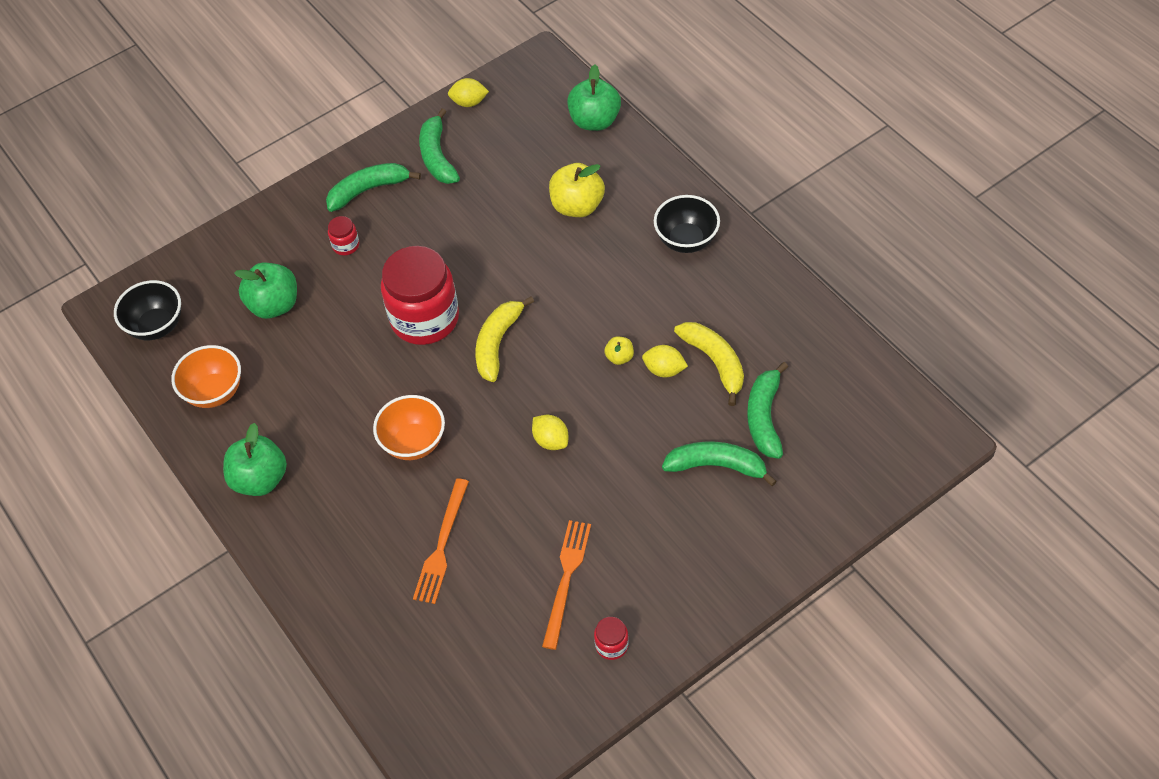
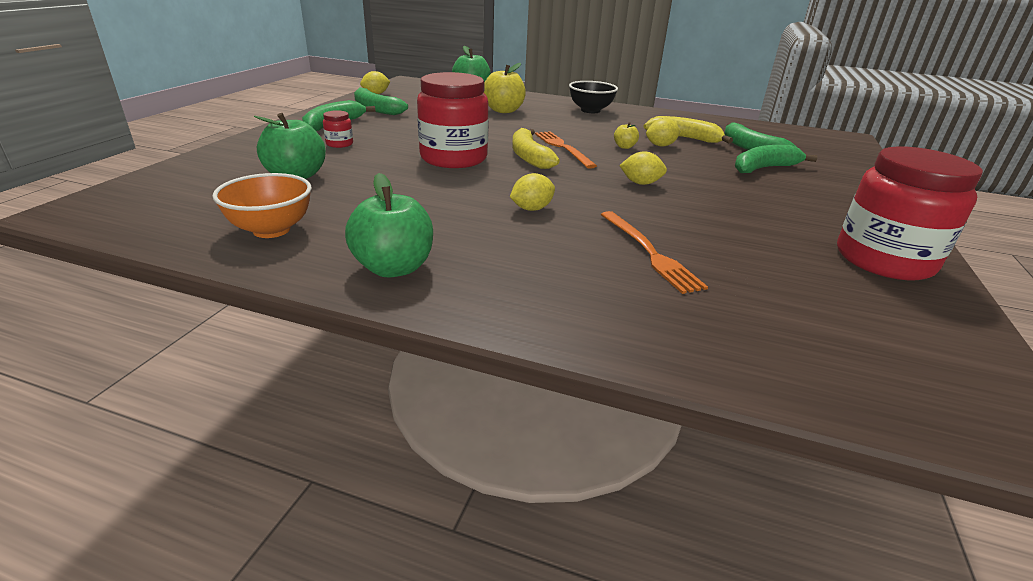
camera: 40 degrees left, 25 degrees down
(156, 326) = (154, 209): black bowl -> none
(413, 443) = (531, 209): orange bowl -> yellow lemon
(566, 578) = (779, 238): orange fork -> orange fork (562, 148)
(611, 645) = (883, 260): red jar -> red jar, size x2.42

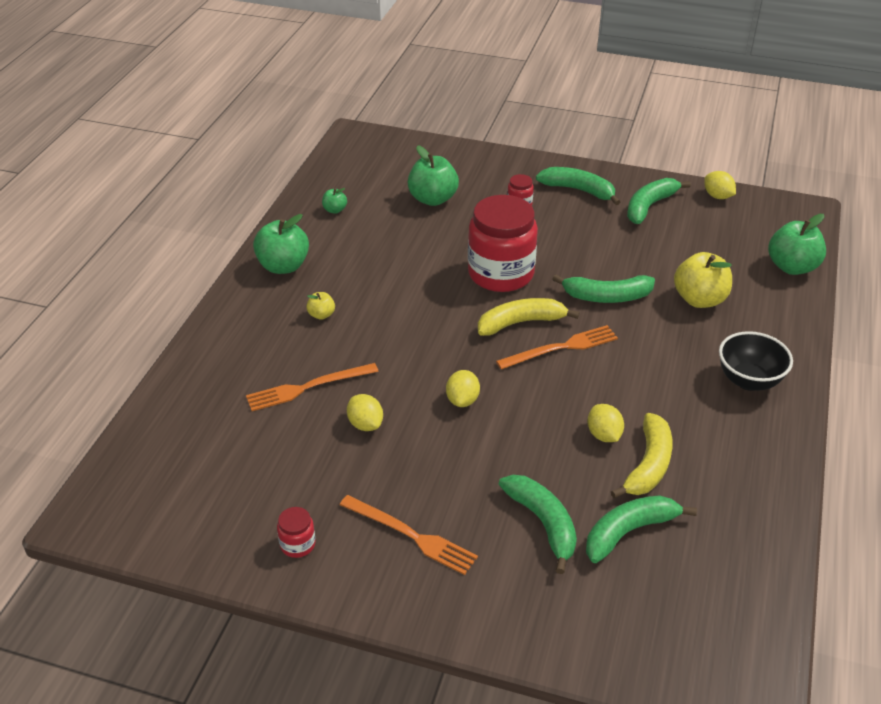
camera: 90 degrees right, 10 degrees up
(271, 230) = (335, 210): orange bowl -> green apple
(496, 130) = (606, 297): none -> green banana
(531, 209) = (385, 325): yellow lemon -> yellow lemon (365, 424)
(624, 147) = (585, 400): yellow apple -> yellow apple (321, 315)
(820, 210) = (412, 536): none -> orange fork
(883, 260) = (297, 544): red jar -> red jar, size x0.41

